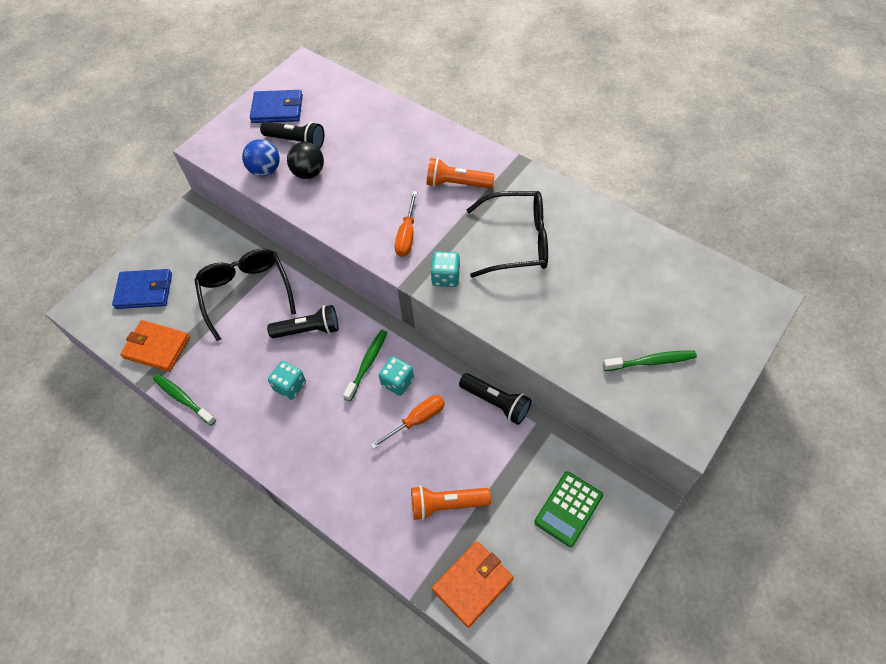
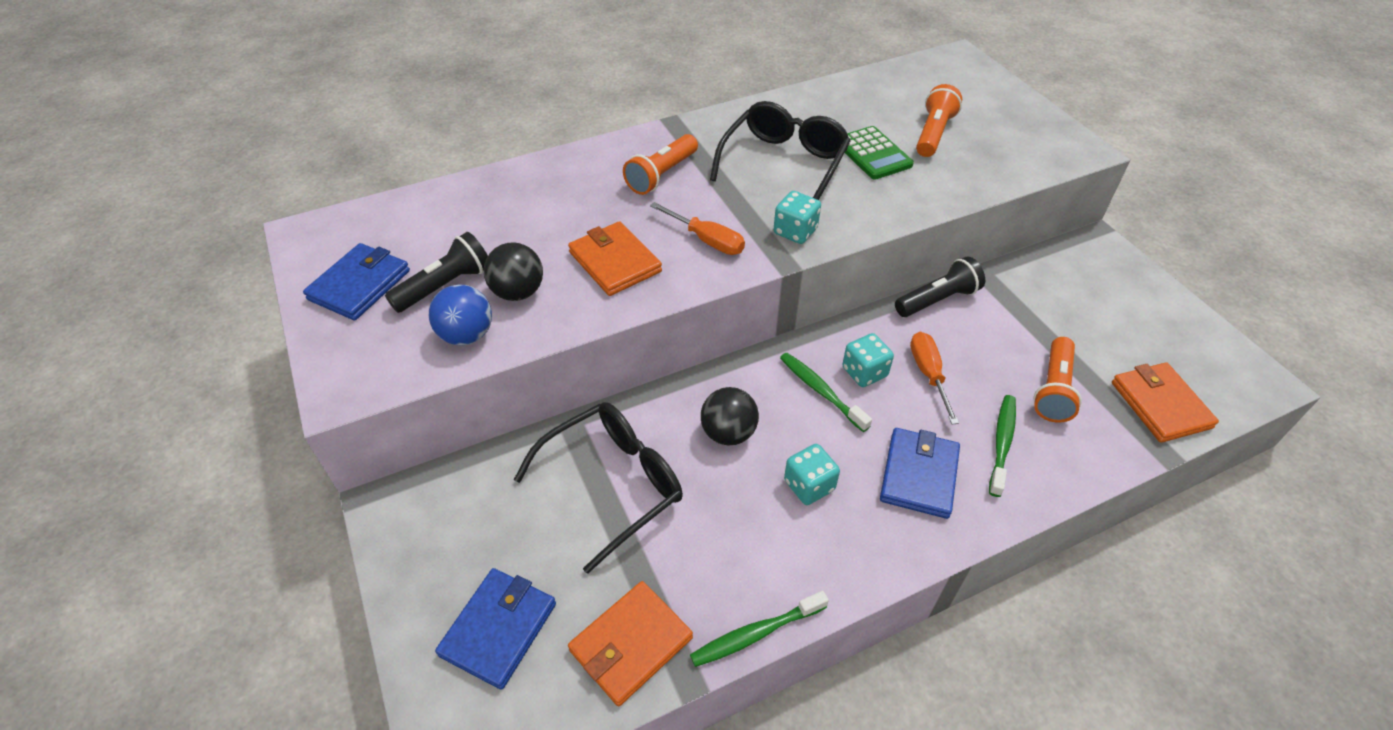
camera: 65 degrees left, 10 degrees down
(246, 293) = (612, 484): black glasses -> black glasses turned 135 degrees clockwise
(308, 330) = (728, 433): black flashlight -> black ball
(326, 442) = (919, 475): none -> blue wallet
(359, 201) = (615, 262): none -> orange wallet
(568, 508) = (1091, 297): green calculator -> green calculator (873, 154)
(627, 318) = (933, 133): none -> orange flashlight
(651, 361) = (993, 139): green toothbrush -> green toothbrush (1002, 443)

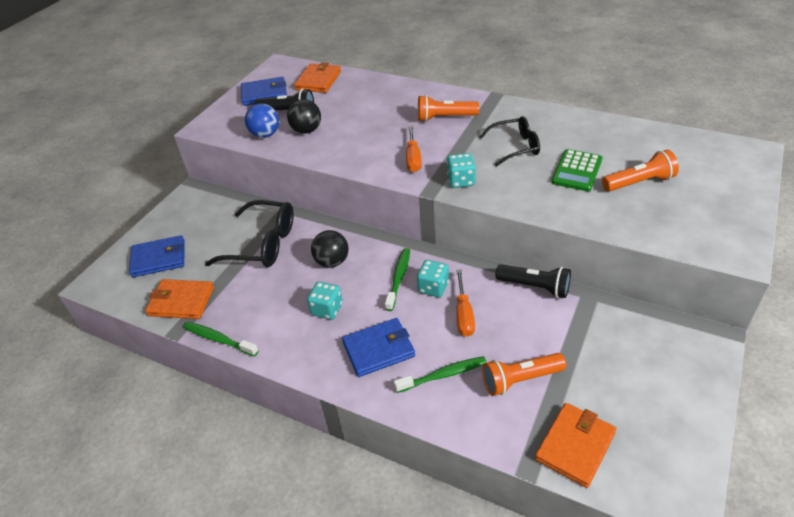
camera: 55 degrees right, 5 degrees down
(615, 262) = (360, 142): orange wallet -> orange wallet (318, 81)
(783, 164) = (515, 147): black glasses -> black glasses, size x0.66
(928, 374) = (464, 314): orange screwdriver -> orange screwdriver turned 135 degrees clockwise

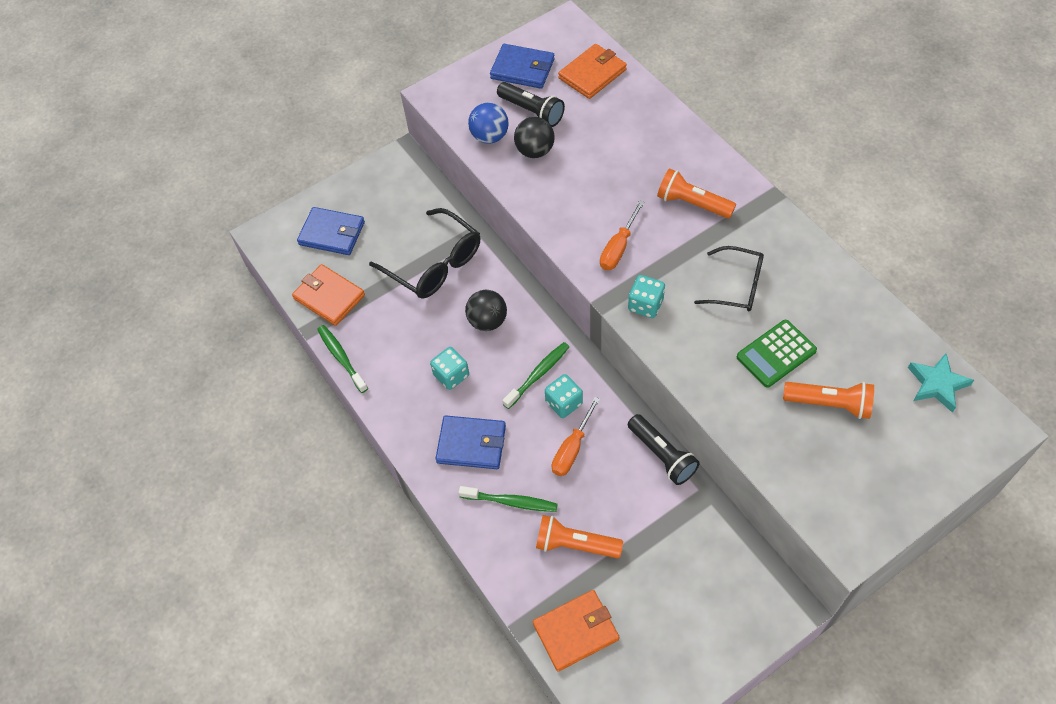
camera: 30 degrees right, 15 degrees up
(693, 145) = (937, 384): none -> turquoise star

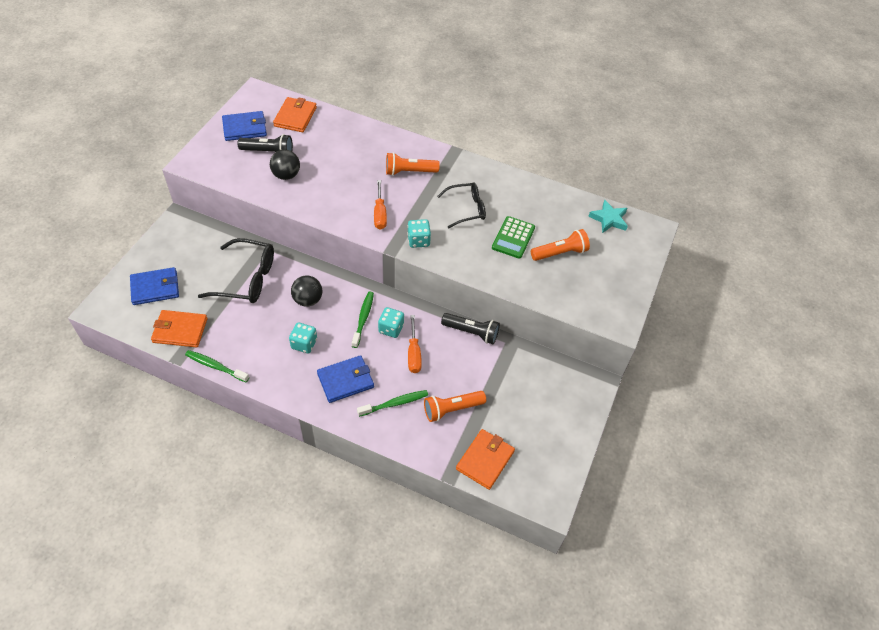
camera: 40 degrees left, 5 degrees down
(490, 136) = (248, 177): blue ball -> none

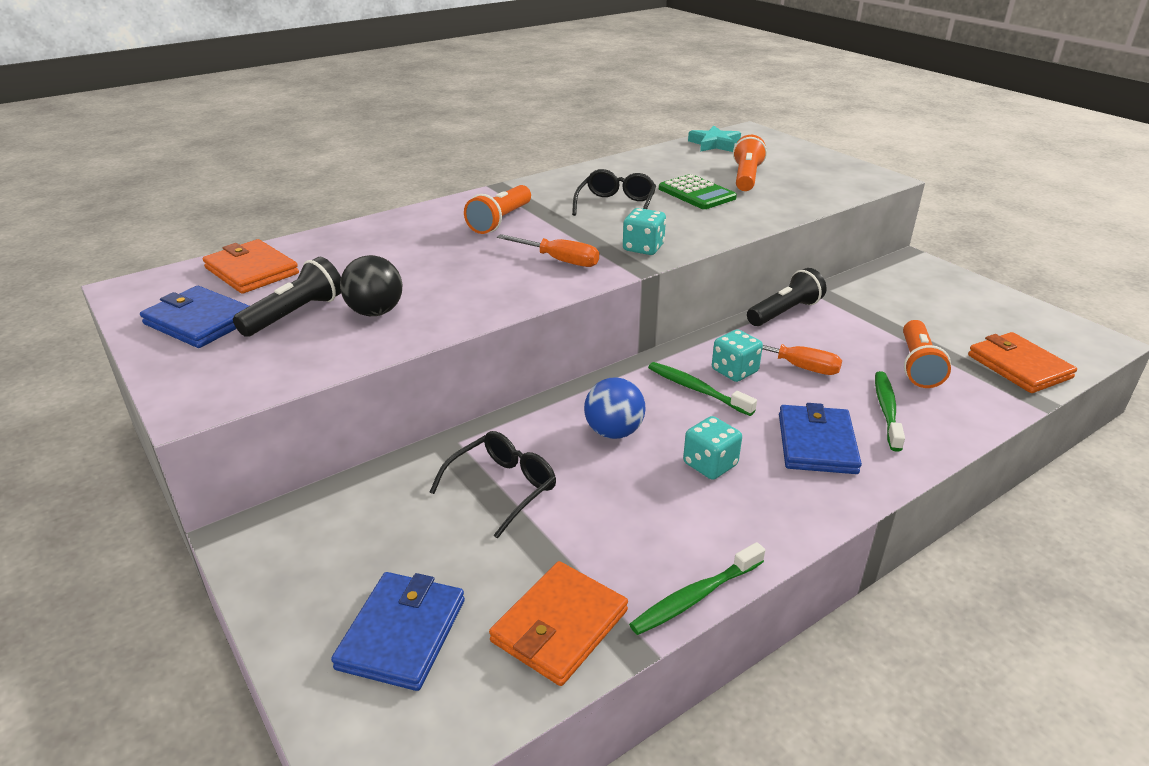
camera: 55 degrees left, 20 degrees down
(245, 128) = (199, 321): blue wallet -> blue wallet turned 75 degrees counterclockwise
(246, 279) = (502, 488): black glasses -> black glasses, size x0.66
(308, 300) = (613, 432): black ball -> blue ball

